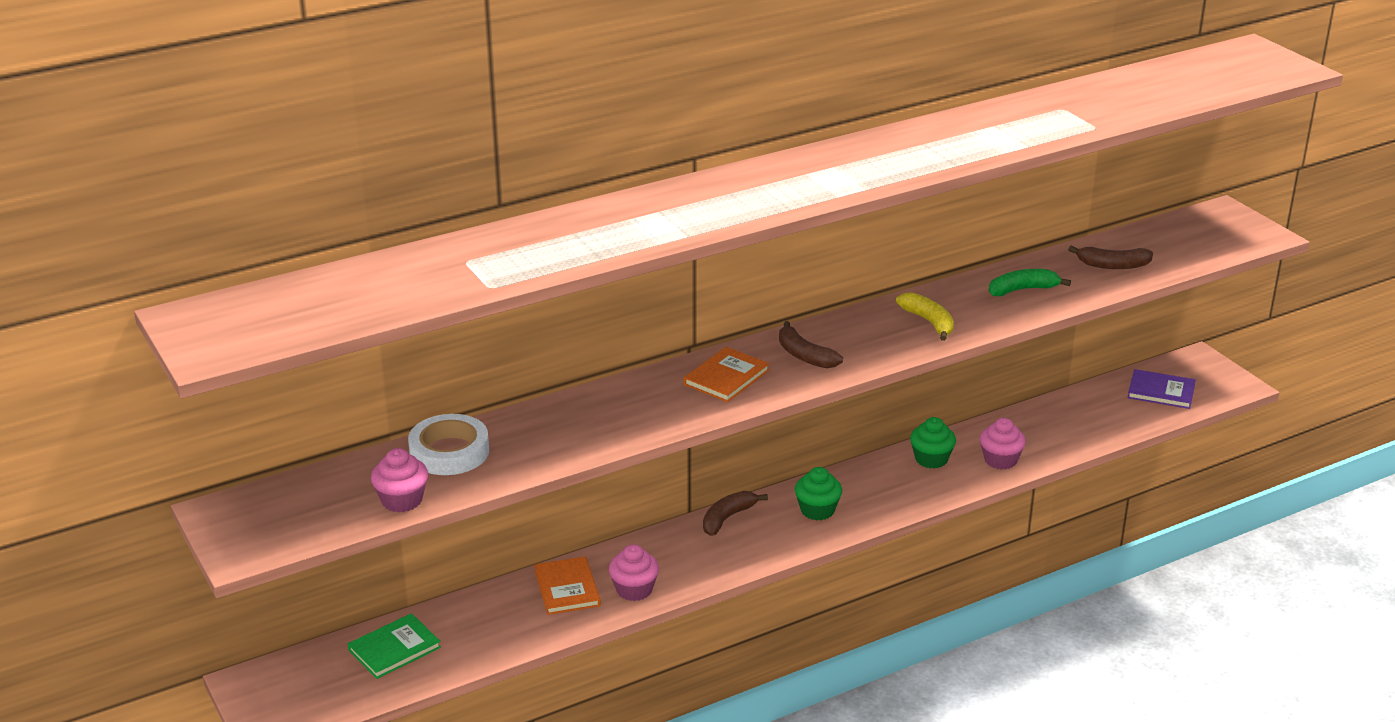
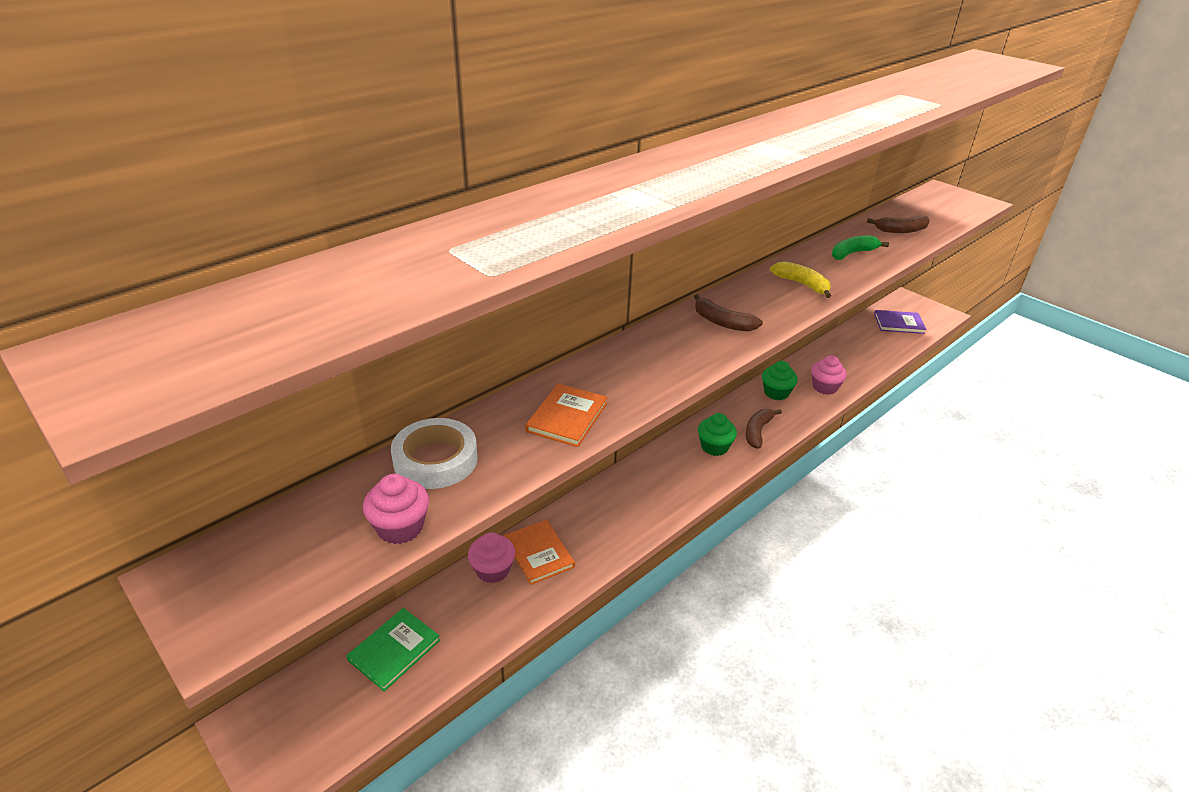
camera: 15 degrees left, 5 degrees up
(634, 590) = (598, 545): pink cupcake -> pink cupcake (492, 570)
(726, 377) = (668, 349): orange book -> orange book (567, 417)
(727, 518) = (648, 464): brown banana -> brown banana (757, 432)

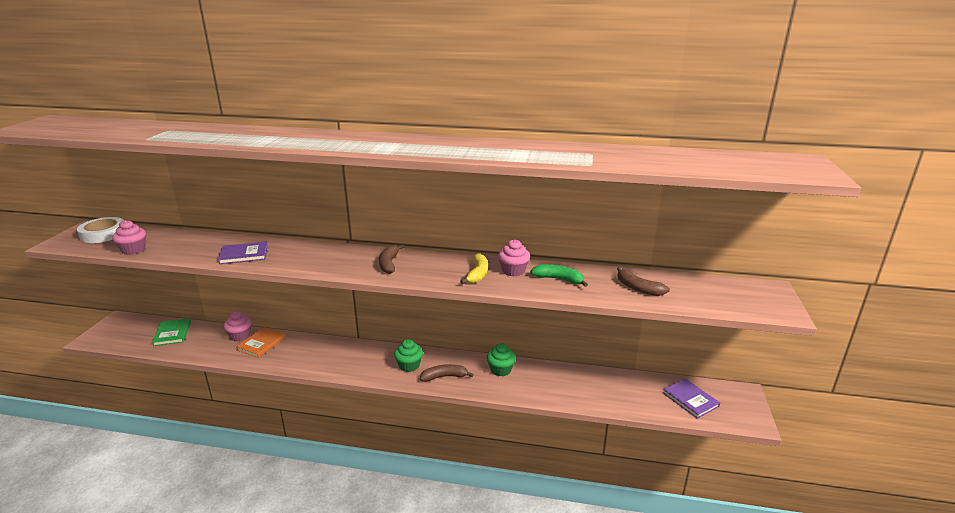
camera: 55 degrees right, 10 degrees down
(394, 650) = (172, 333): green book -> green book turned 75 degrees clockwise
(435, 460) = (186, 240): white tape -> white tape (103, 234)
(567, 417) = (244, 254): orange book -> purple book
(824, 387) = (536, 389): pink cupcake -> pink cupcake (513, 271)

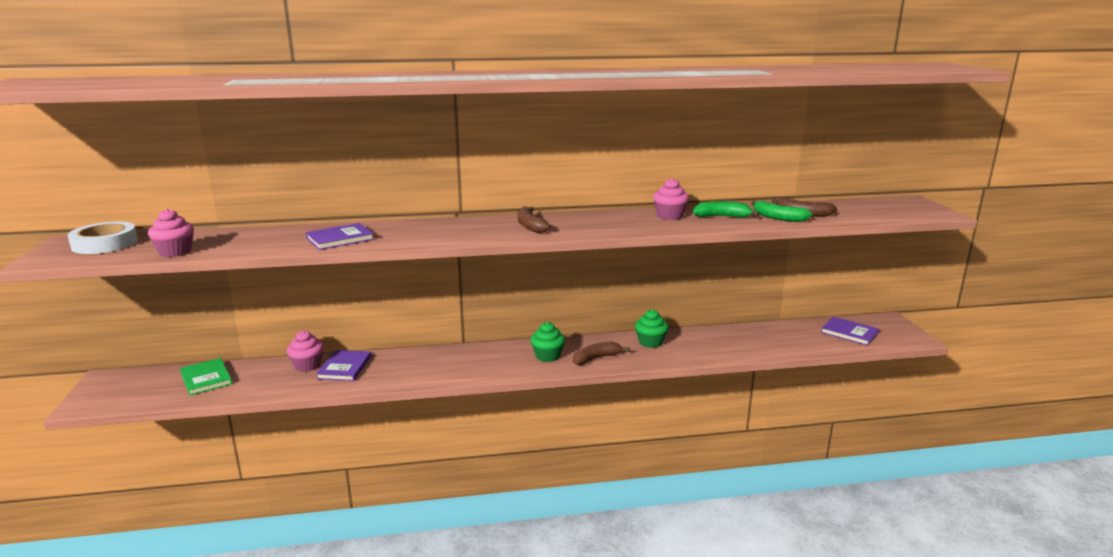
camera: 20 degrees left, 5 degrees down
(261, 343) = (344, 367): orange book -> purple book
(477, 274) = (637, 222): yellow banana -> none
(608, 289) = (778, 218): none -> green banana

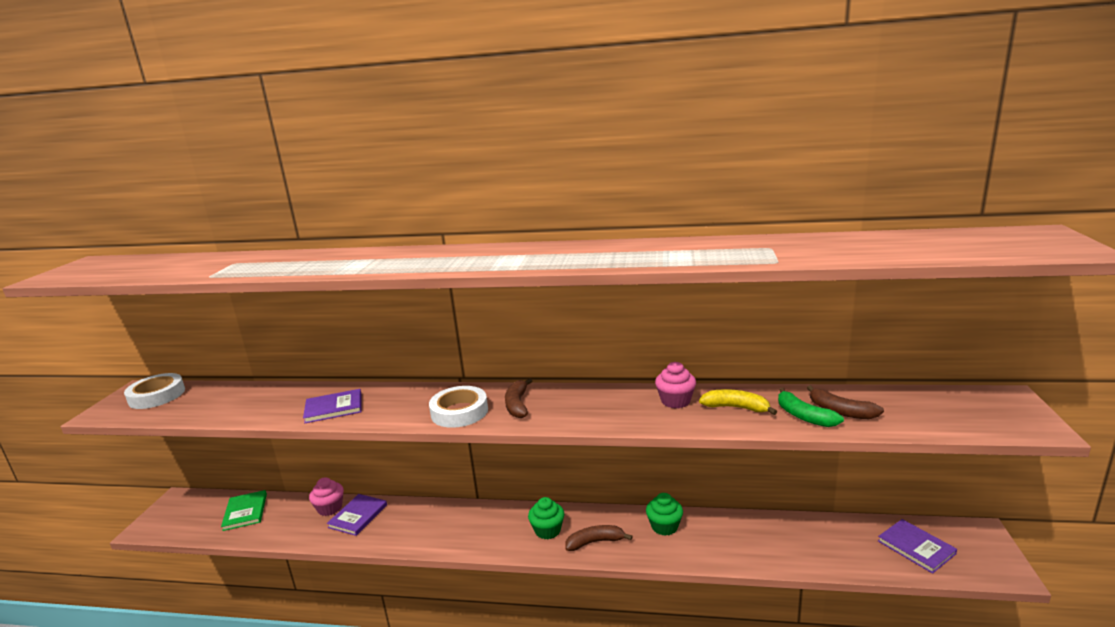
camera: 20 degrees right, 0 degrees up
(175, 252) = (195, 413): pink cupcake -> none
(478, 233) = (459, 412): none -> white tape
(722, 216) = (736, 408): green banana -> yellow banana

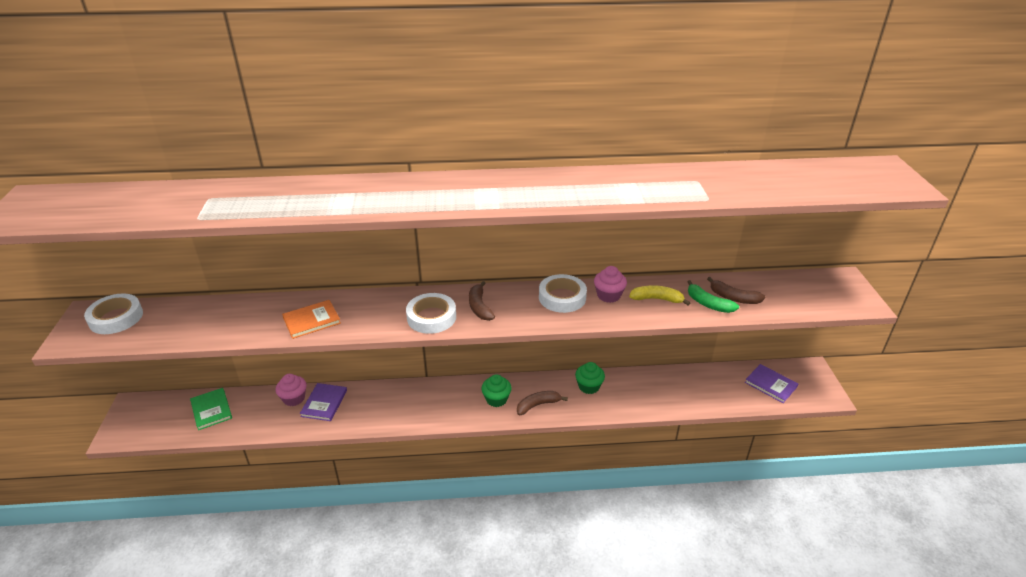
camera: 15 degrees left, 15 degrees up
(334, 408) = (311, 320): purple book -> orange book
(618, 400) = (562, 297): none -> white tape

